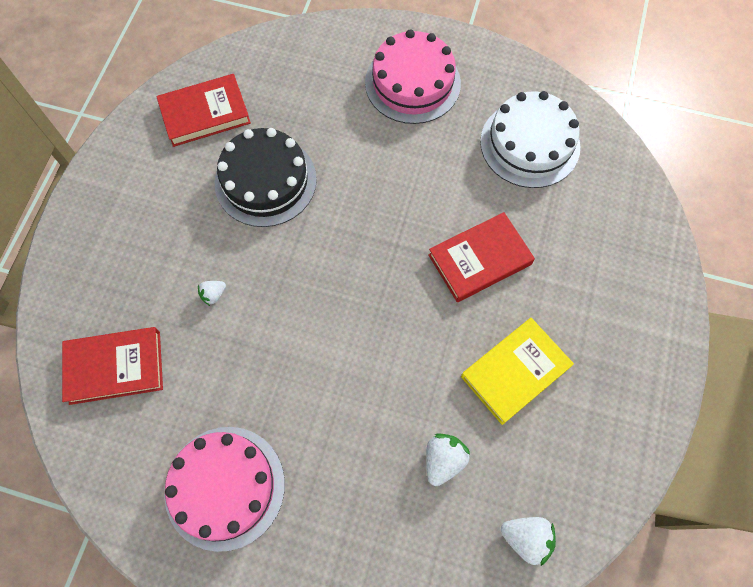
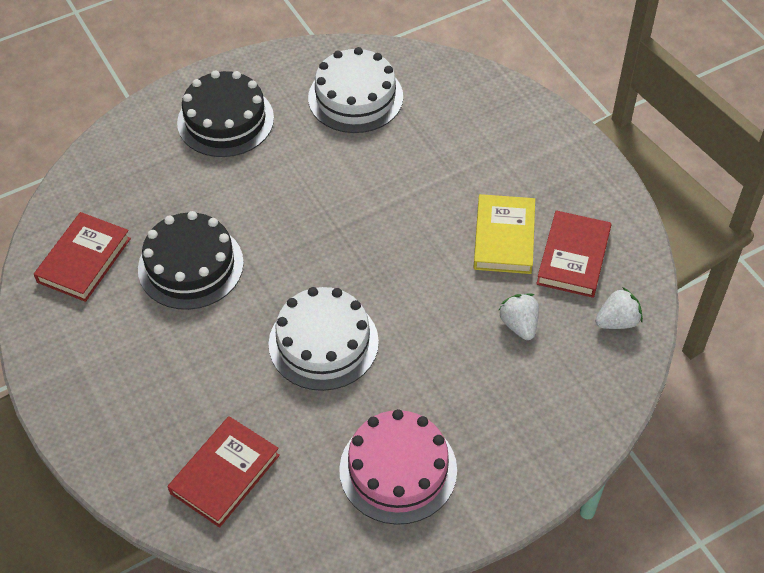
camera: 45 degrees left, 15 degrees down
(213, 295) = (242, 367): white strawberry -> none
(286, 329) = (323, 343): none -> white cake
(412, 83) = (225, 120): pink cake -> black cake
(479, 259) = (405, 192): red book -> red book (573, 257)

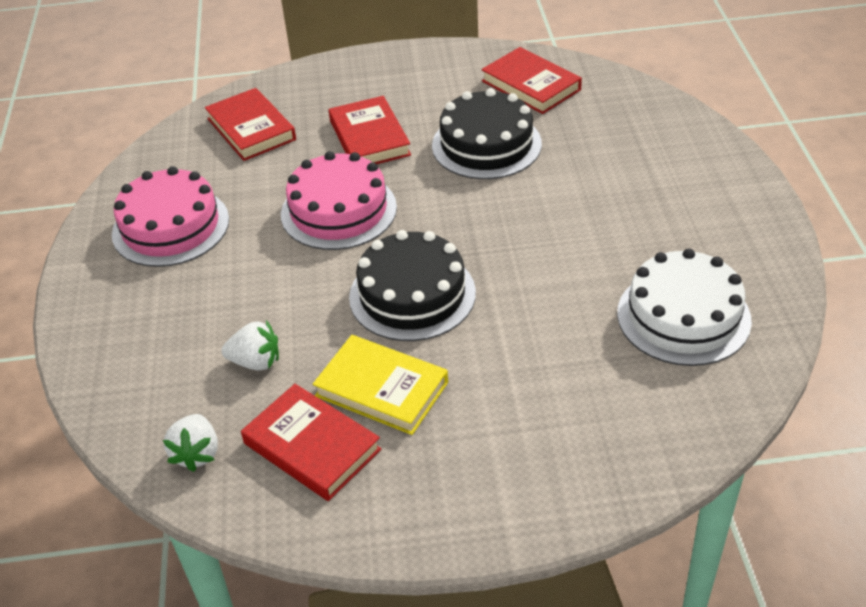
camera: 115 degrees right, 10 degrees down
(208, 361) = (369, 138): none -> red book
(225, 120) = (684, 200): black cake -> black cake (412, 295)
(323, 343) = (338, 210): white cake -> pink cake

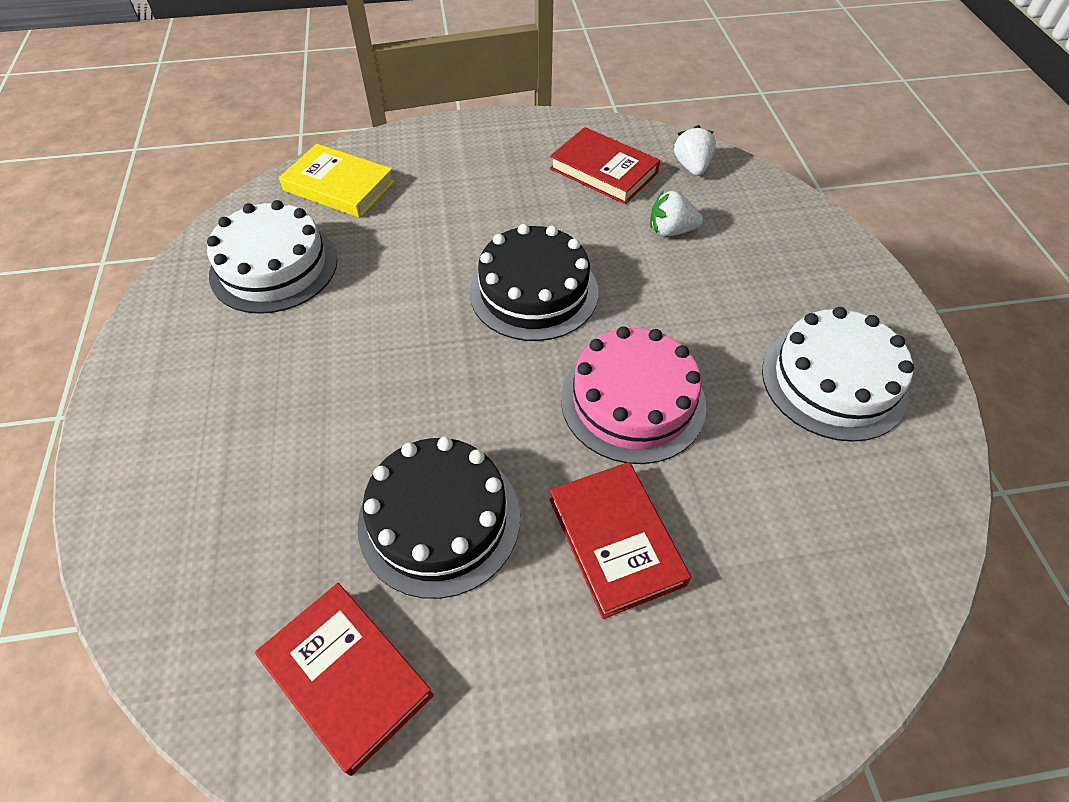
camera: 175 degrees right, 10 degrees up
(171, 227) = (833, 381): pink cake -> white cake
(251, 129) = (809, 569): red book -> none
(381, 389) = (554, 209): yellow book -> yellow book (339, 186)

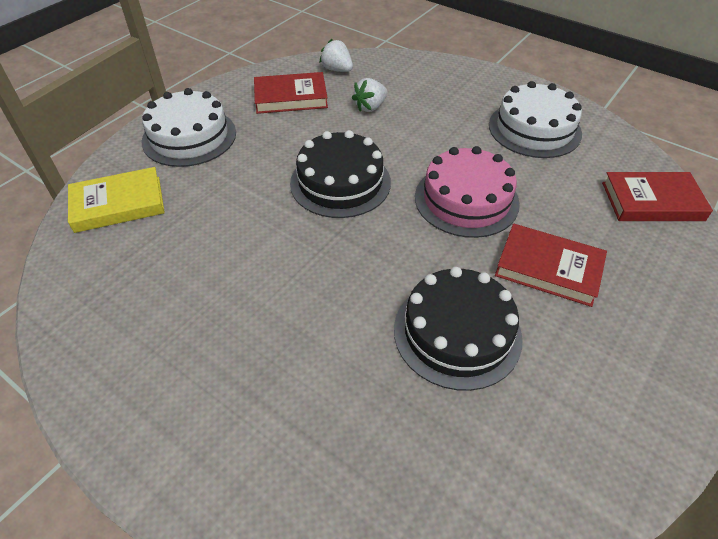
camera: 45 degrees left, 5 degrees down
(274, 267) = (140, 283): white cake -> white cake (189, 137)
(347, 677) = (526, 453): red book -> red book (652, 201)

